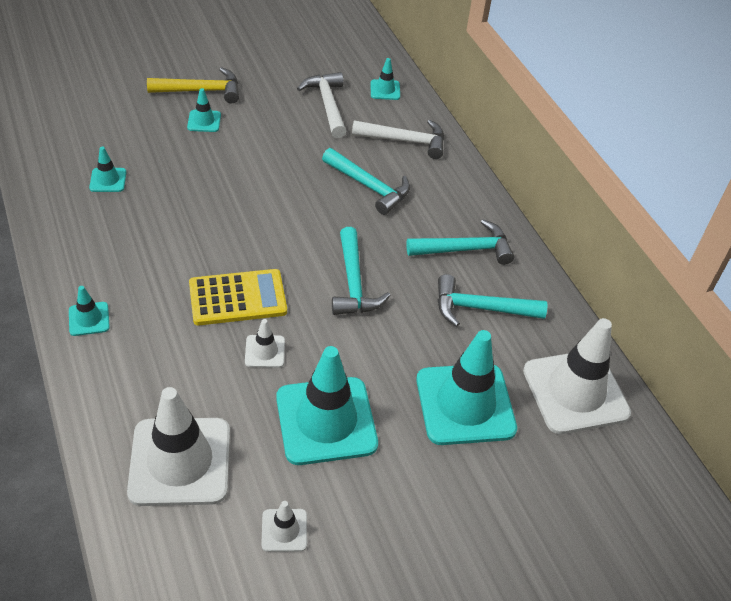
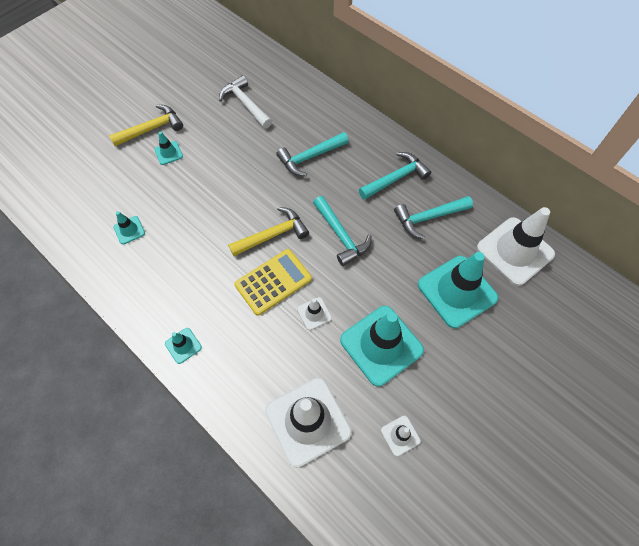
camera: 20 degrees left, 15 degrees up
(270, 249) = (273, 235): none -> yellow hammer
(369, 187) = (310, 157): turquoise hammer -> turquoise hammer turned 135 degrees clockwise
(385, 90) = (277, 76): turquoise traffic cone -> none
(405, 141) = (313, 111): white hammer -> none

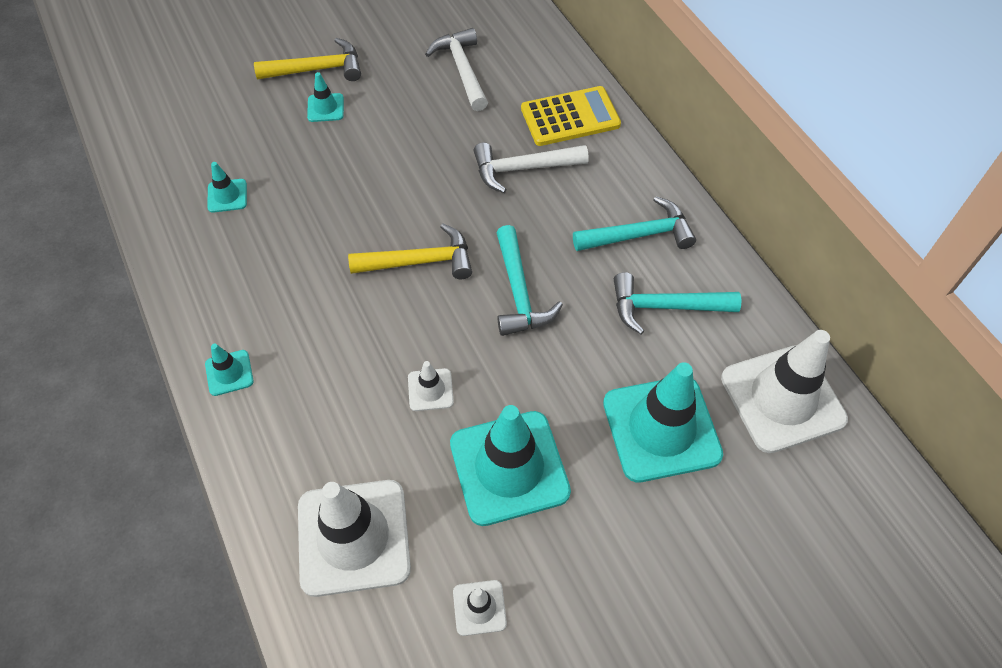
camera: 20 degrees right, 5 degrees down
(273, 282) = (391, 326): yellow calculator -> yellow calculator (570, 117)
(310, 157) = (522, 169): turquoise hammer -> white hammer

